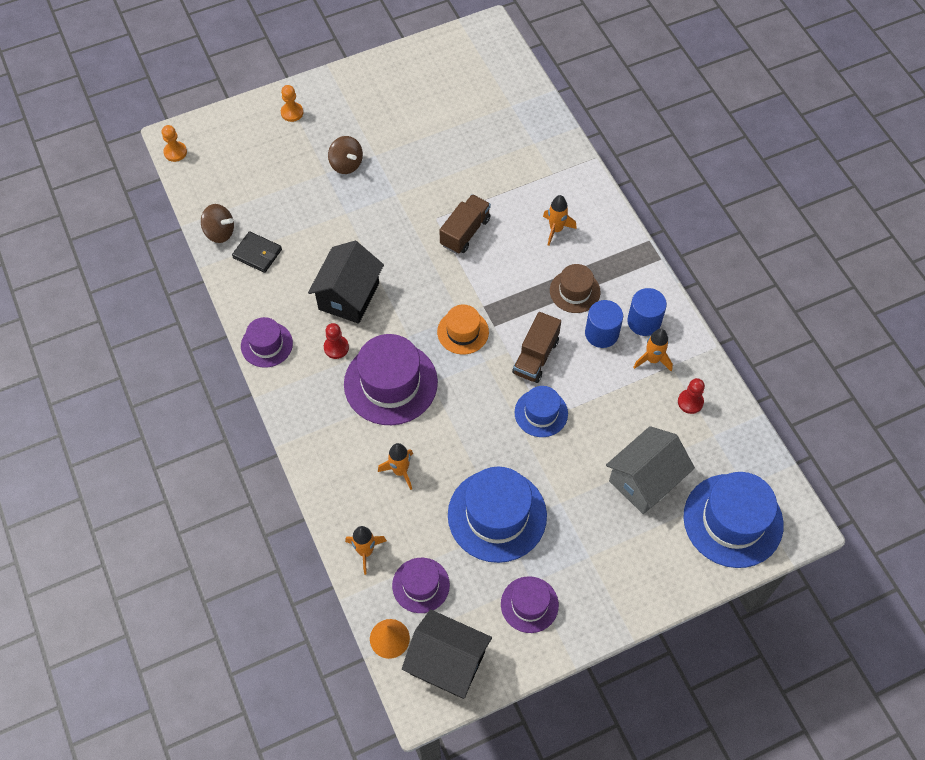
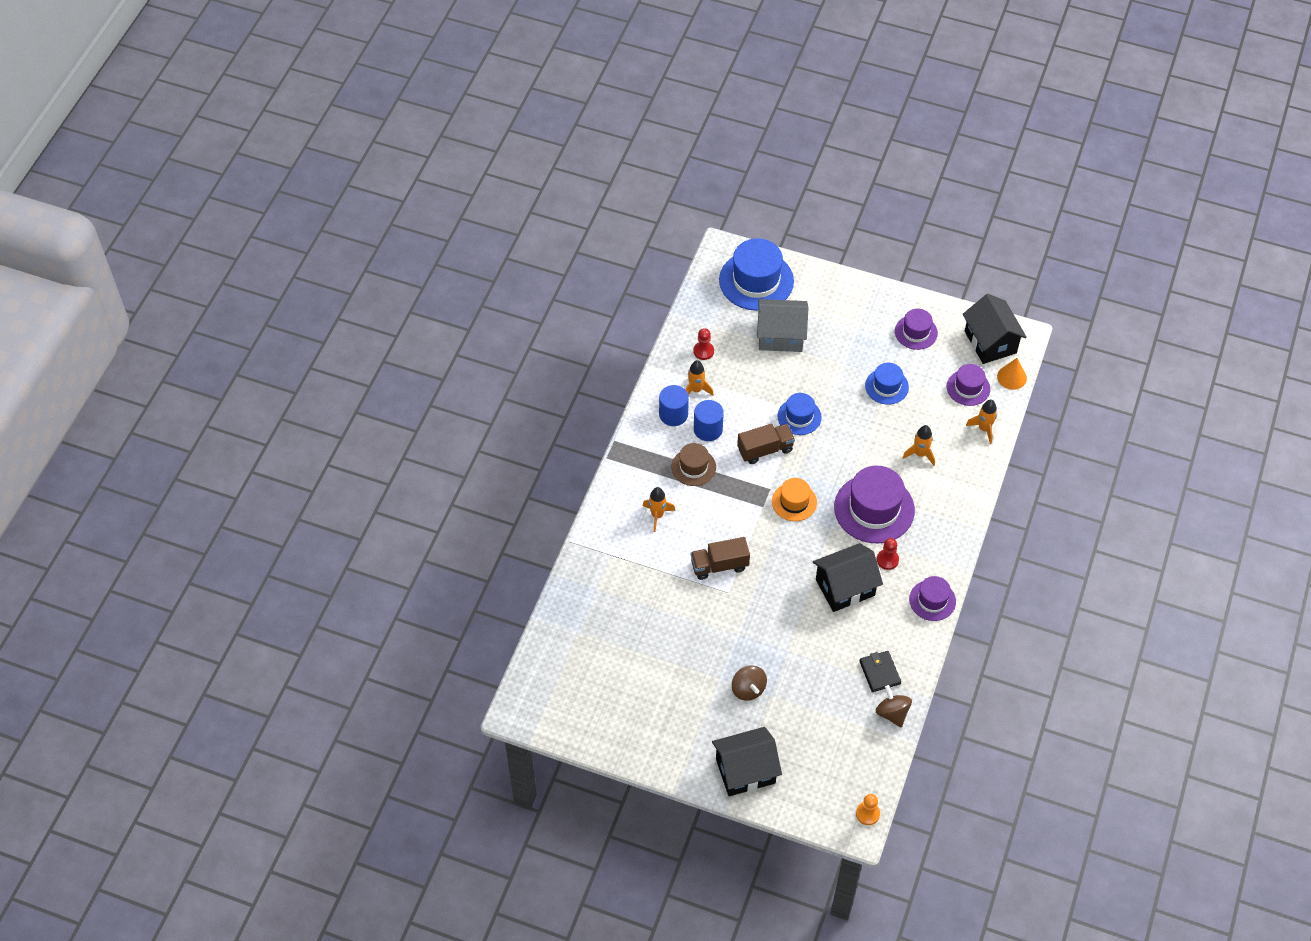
camera: 135 degrees left, 5 degrees down
(292, 112) = (745, 771): orange pawn -> black house
(346, 164) = (748, 689): brown spinning top -> brown spinning top turned 150 degrees clockwise
(497, 515) = (886, 386): blue hat -> blue hat, size x0.56

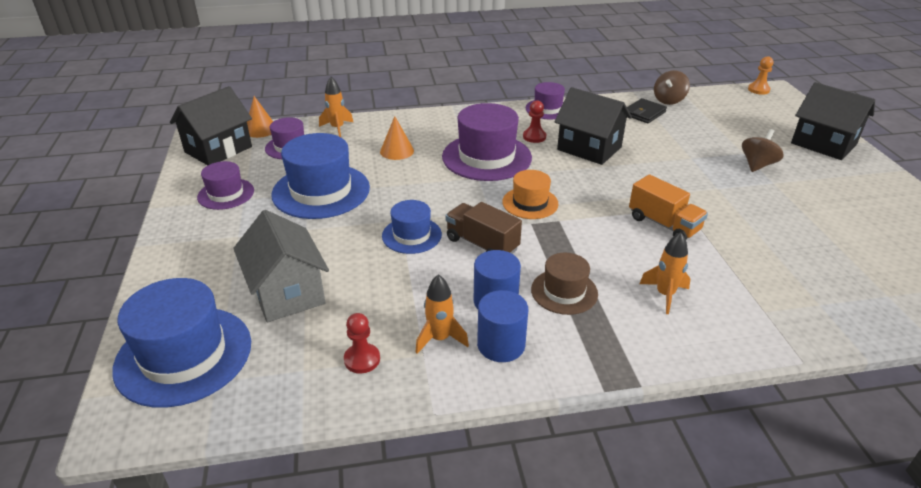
camera: 120 degrees left, 20 degrees down
(719, 565) = (663, 224): brown truck -> orange truck
(886, 386) = (321, 191): blue hat -> blue hat, size x1.77
(920, 454) = (397, 151): orange rocket -> orange cone

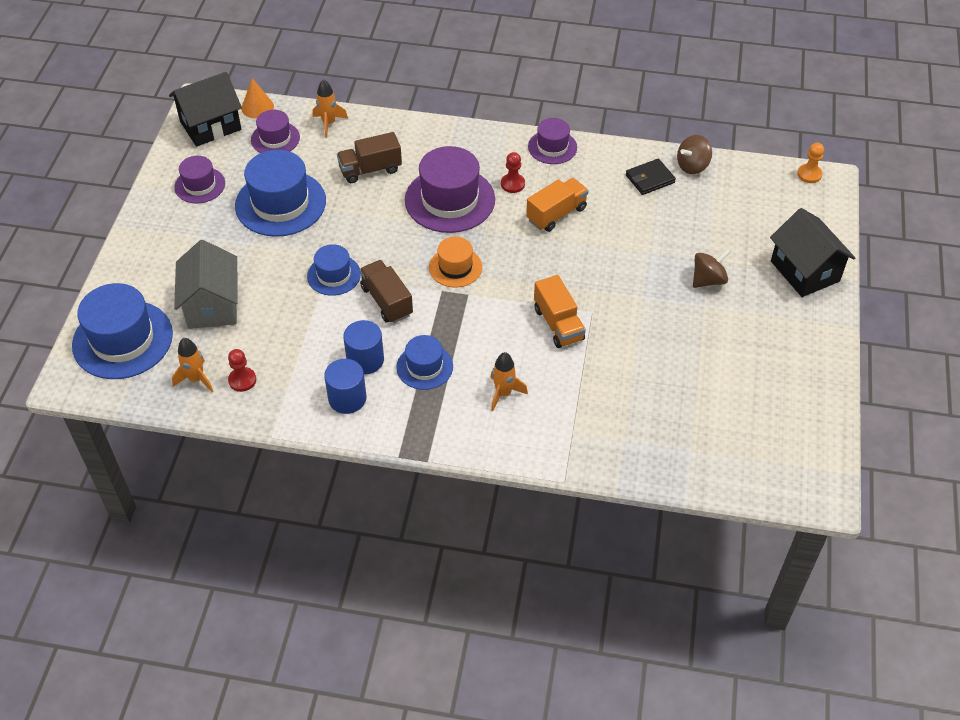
camera: 20 degrees right, 15 degrees up
(397, 151) = (370, 169): orange cone -> brown truck
(440, 339) = (305, 380): orange rocket -> orange rocket (196, 379)
(564, 292) = (424, 367): brown hat -> blue hat
(589, 148) = (556, 214): black house -> orange truck

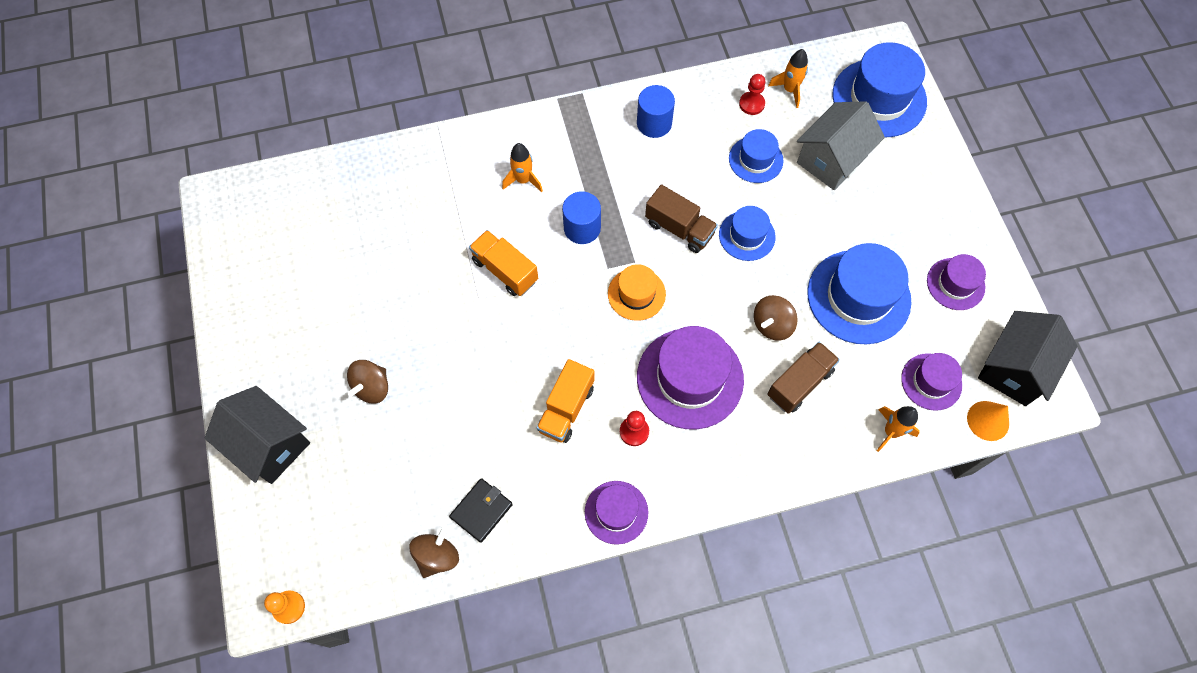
camera: 155 degrees right, 15 degrees up
(212, 305) = (832, 159): grey house -> grey house turned 75 degrees clockwise
(362, 209) = (772, 325): none -> brown spinning top
(365, 360) = (661, 163): blue cylinder -> blue cylinder (582, 228)
(424, 367) = (606, 177): blue hat -> blue hat (755, 159)

